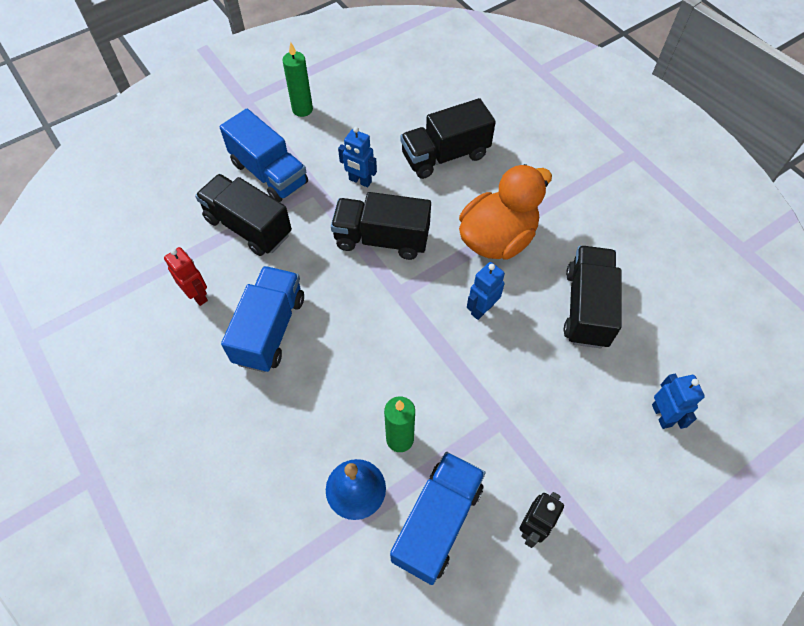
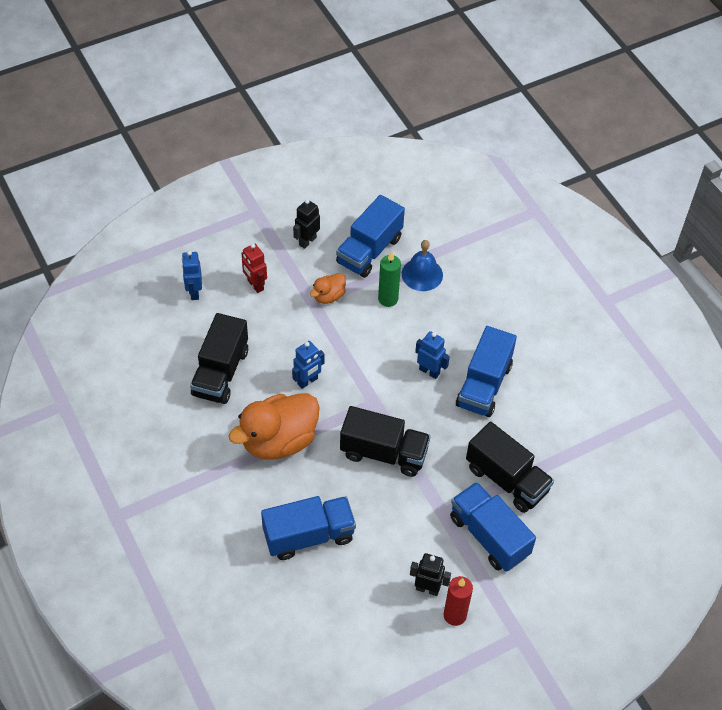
camera: 175 degrees left, 5 degrees down
(197, 295) = (546, 420): red robot -> red robot (255, 285)
(302, 109) = (455, 615): green candle -> red candle
(328, 126) = (427, 589): none -> black robot
(360, 181) = (398, 516): blue robot -> blue robot (429, 371)
(445, 155) = (309, 536): black truck -> blue truck
(481, 433) = (328, 296): none -> orange duck

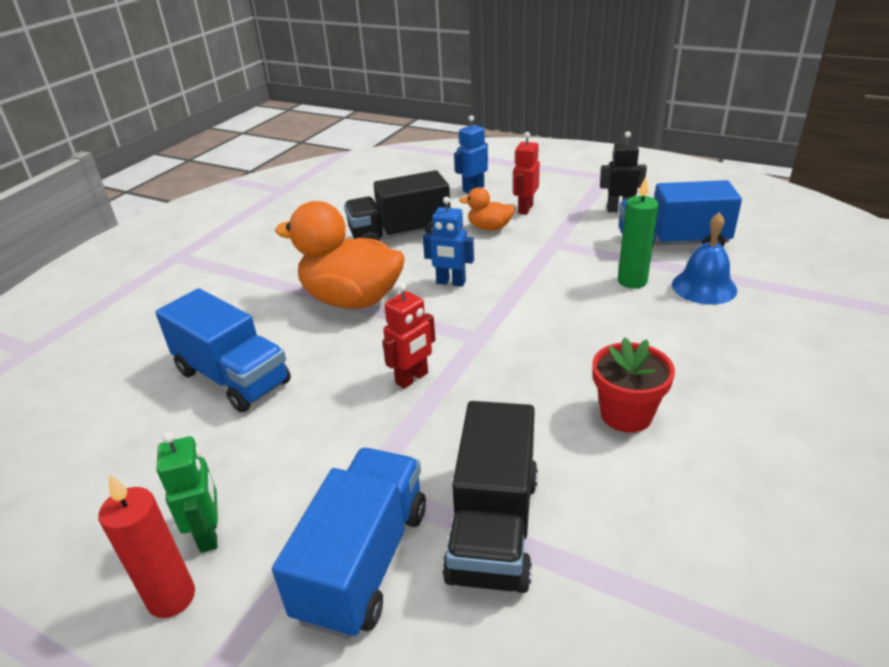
camera: 60 degrees right, 20 degrees down
(328, 296) = (575, 247): orange duck -> orange duck (490, 228)
(384, 453) = (412, 378): black truck -> red robot
(427, 589) = (209, 534): black robot -> green robot
(429, 371) = (580, 356): blue robot -> none
(484, 385) = (626, 414): blue truck -> red flower pot

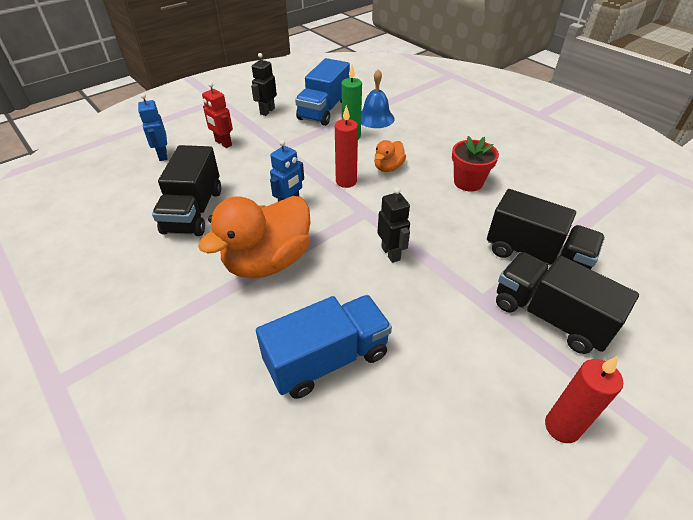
camera: 70 degrees left, 10 degrees up
(209, 534) = (508, 397): green robot -> none
(364, 562) = (549, 316): blue truck -> black truck
(412, 378) = (391, 253): red robot -> black robot
(490, 228) = (232, 166): orange duck -> orange duck (388, 167)
(527, 306) = (346, 181): none -> red candle

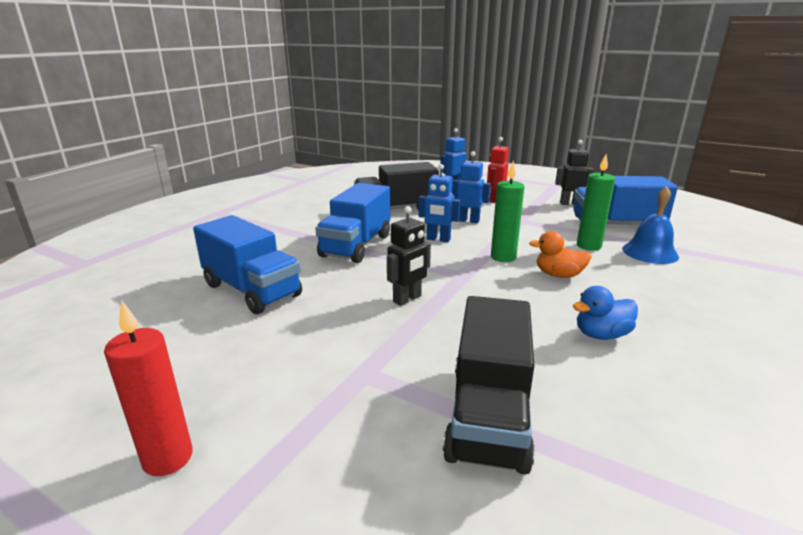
camera: 70 degrees right, 20 degrees down
(261, 174) = (468, 221): none -> blue robot
(268, 261) = (356, 246): orange duck -> blue truck
(346, 181) = (503, 257): red candle -> green candle
(468, 182) = (601, 334): red flower pot -> blue duck
(549, 316) = (362, 438): black truck -> none

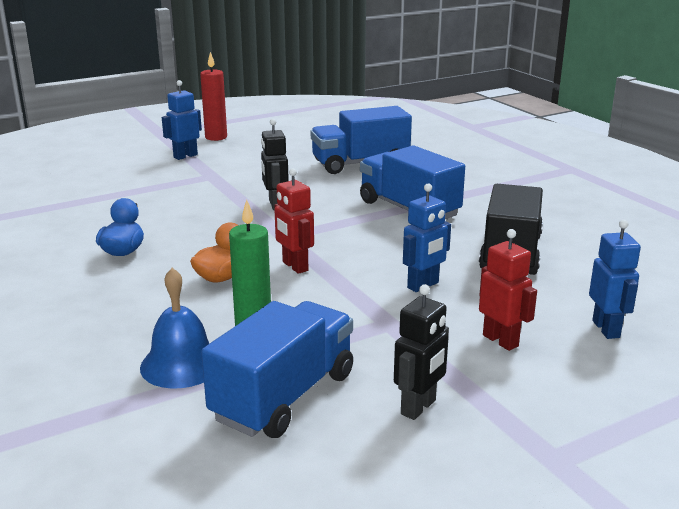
camera: 120 degrees right, 0 degrees up
(438, 239) = (381, 249): blue robot -> blue robot (185, 156)
(488, 415) = (129, 193): black truck -> none
(503, 257) = (294, 266): green candle -> red robot

